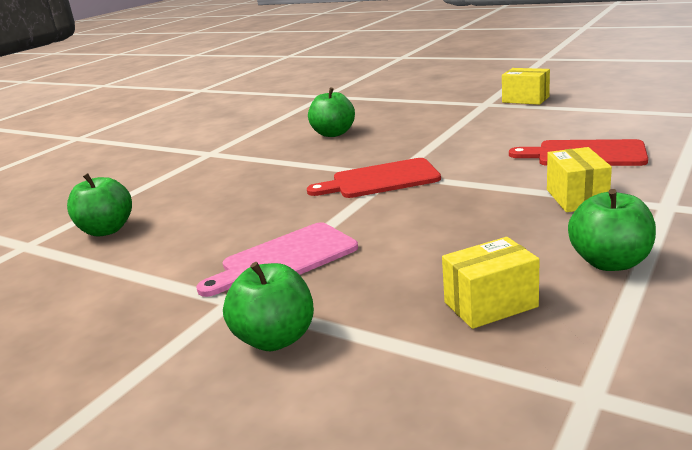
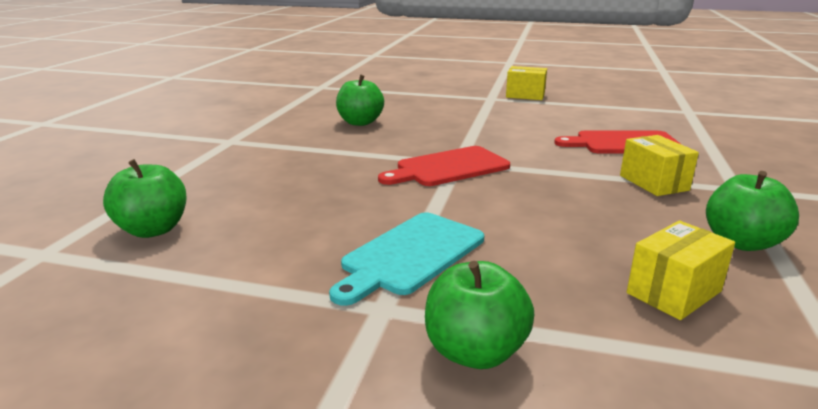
camera: 20 degrees left, 0 degrees up
(284, 259) = (410, 255): pink cutting board -> turquoise cutting board

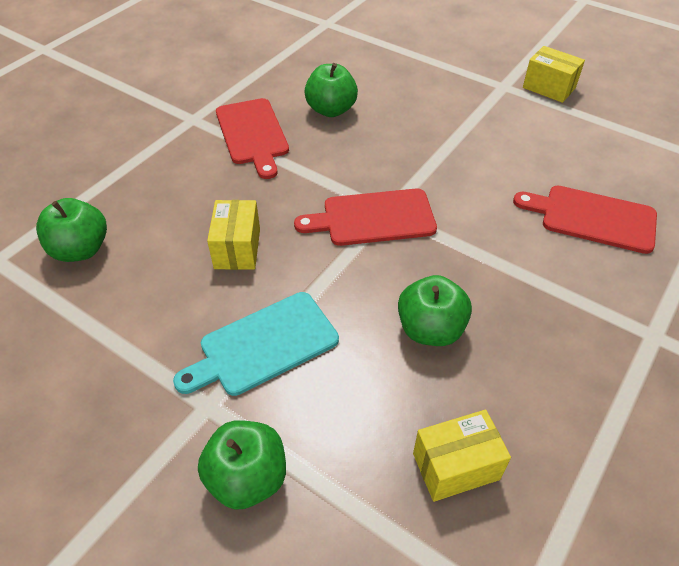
camera: 20 degrees right, 25 degrees up
(297, 141) = (252, 134): none -> red cutting board
(653, 183) = (568, 300): yellow box -> yellow box (237, 248)
(741, 242) = (579, 421): green apple -> green apple (430, 329)

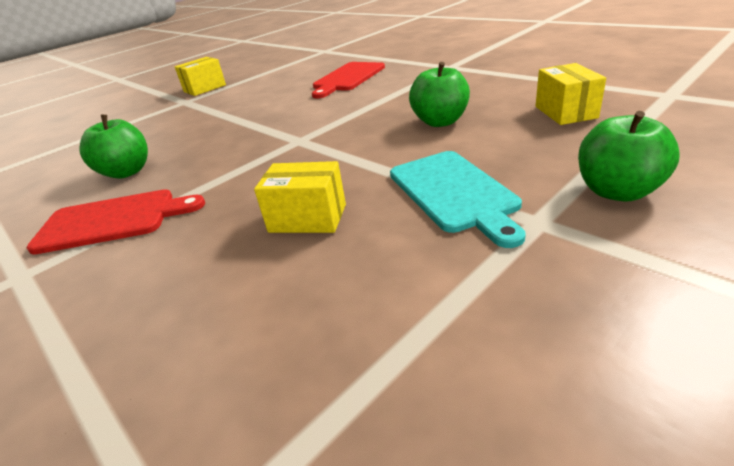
camera: 75 degrees left, 15 degrees down
(81, 250) = (230, 384): green apple -> none
(373, 218) = (304, 146): red cutting board -> none

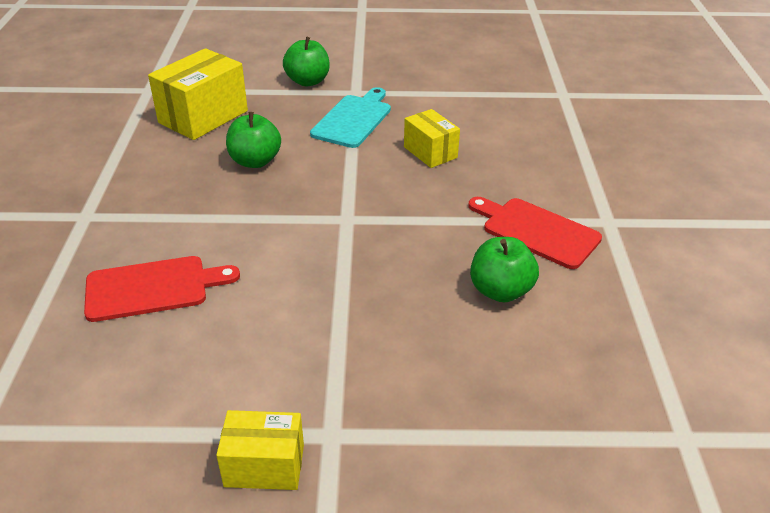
camera: 140 degrees left, 5 degrees up
(565, 112) = (203, 117): yellow box -> yellow box, size x1.67

